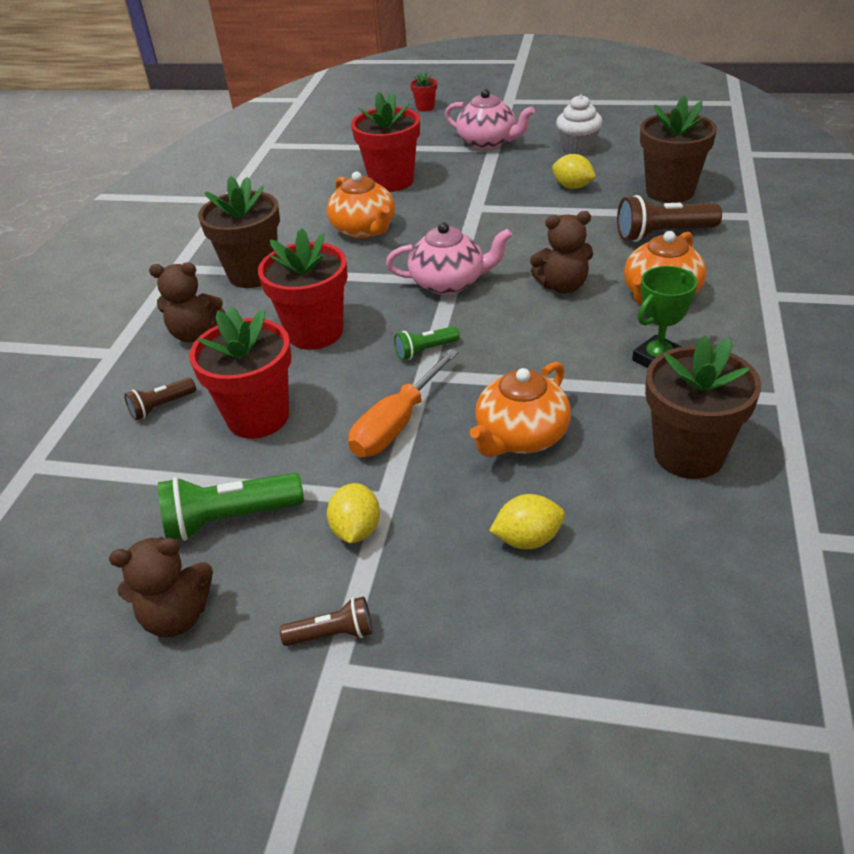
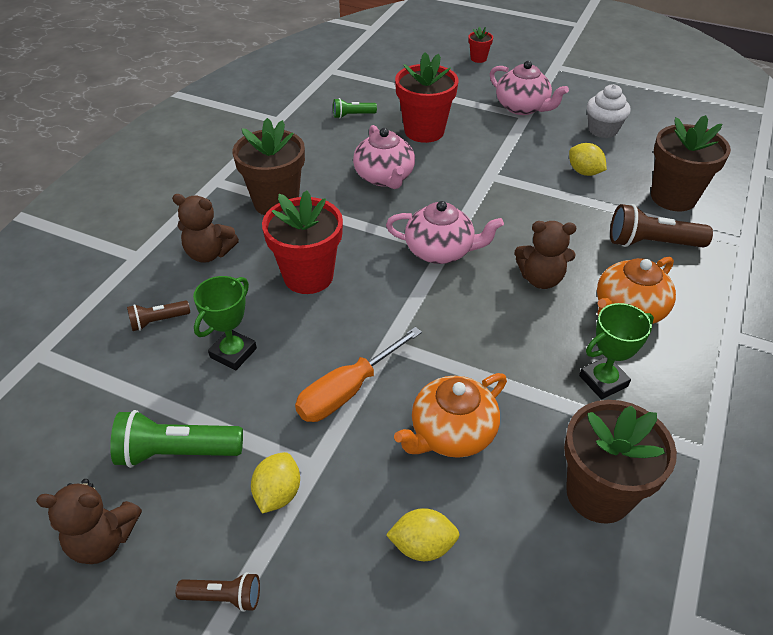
camera: 10 degrees right, 5 degrees up
(258, 417) = (233, 353): red flower pot -> green trophy
(364, 229) = (384, 177): orange teapot -> pink teapot
(425, 350) = (396, 319): green flashlight -> green flashlight (353, 115)

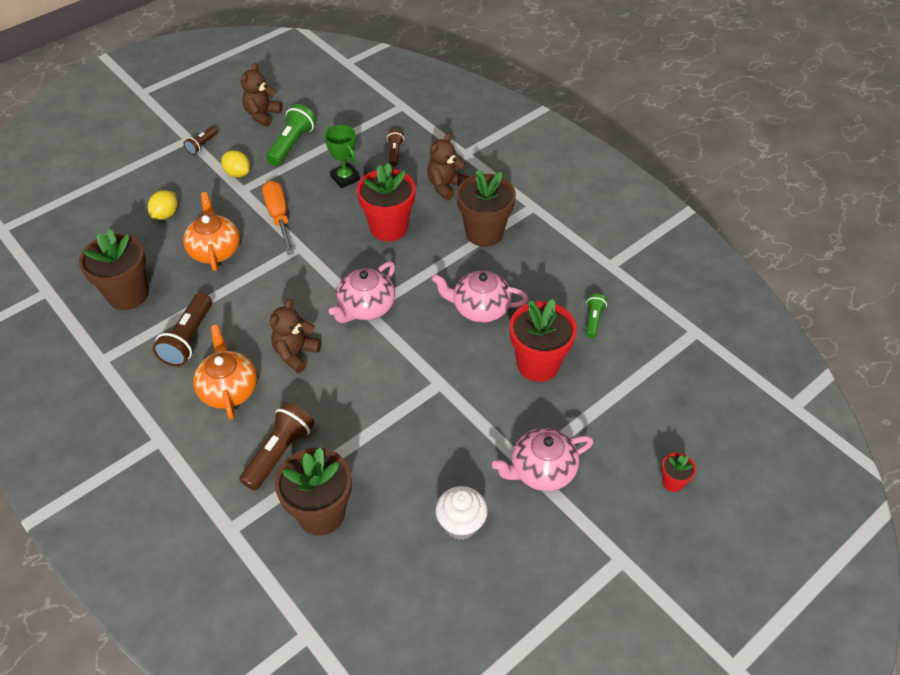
camera: 115 degrees right, 5 degrees up
(584, 172) = (401, 461): yellow lemon -> none
(603, 381) = (188, 339): green trophy -> brown flashlight

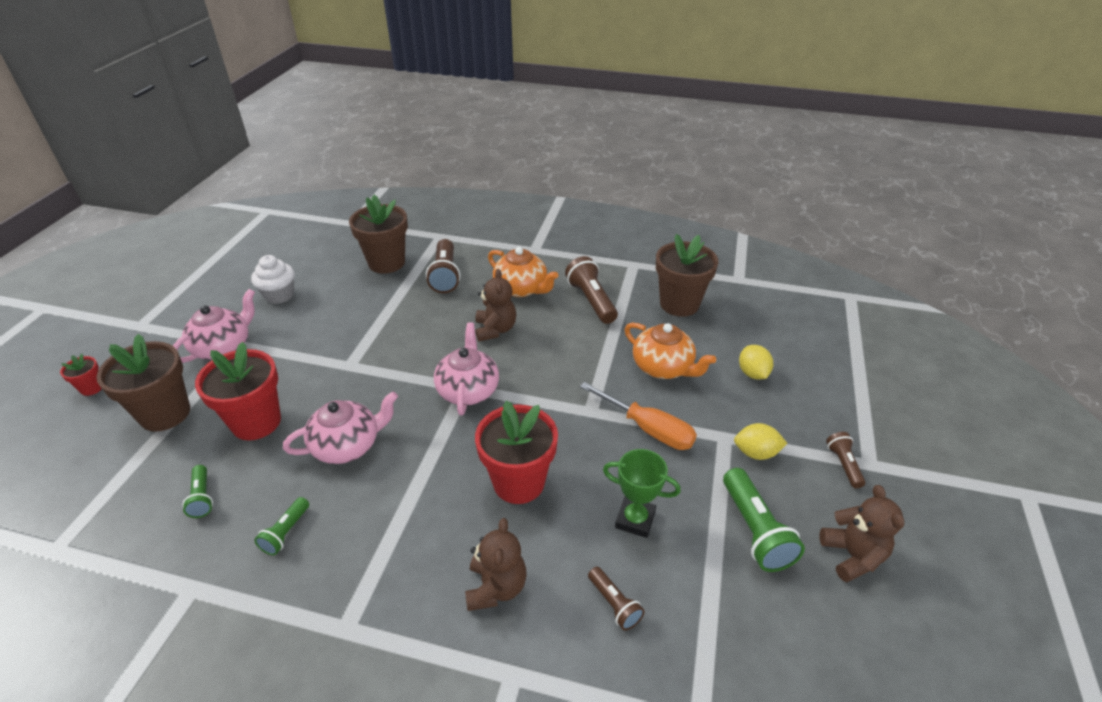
camera: 145 degrees right, 10 degrees down
(484, 233) = (394, 541): brown flower pot -> brown flower pot (165, 413)
(545, 269) = (286, 532): none -> green flashlight

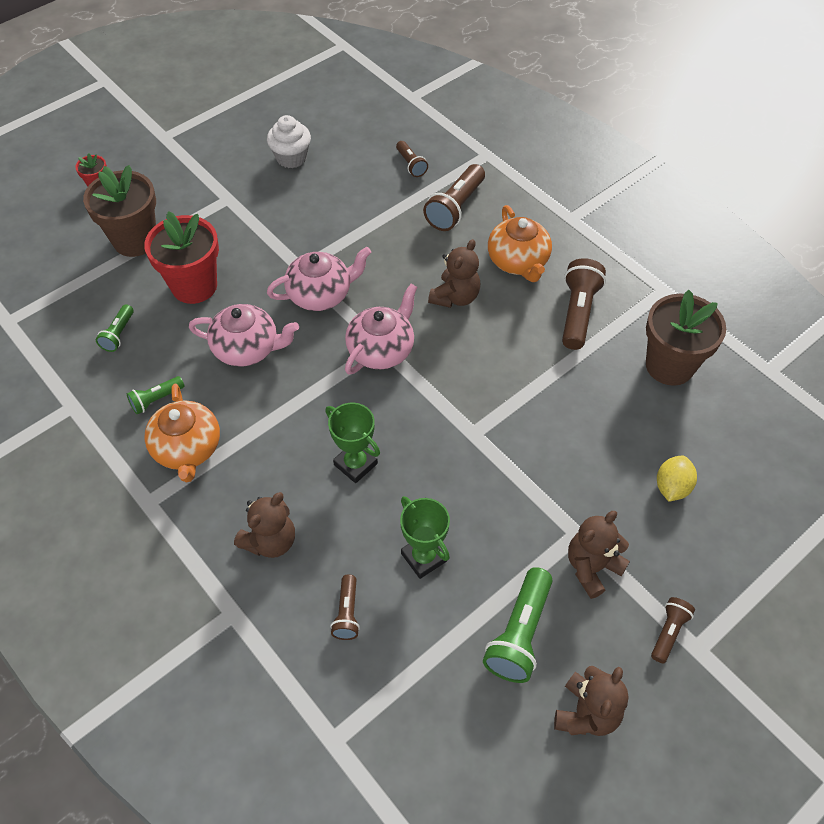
camera: 35 degrees right, 15 degrees up
(224, 347) = (214, 194): pink teapot -> pink teapot (321, 294)
(386, 263) = (411, 165): brown flower pot -> brown flashlight
(519, 482) = (355, 464): red flower pot -> green trophy
(649, 429) = (511, 483): orange screwdriver -> none
(663, 367) = (584, 428): orange teapot -> orange teapot (187, 449)
(756, 453) = (592, 567): yellow lemon -> brown teddy bear

